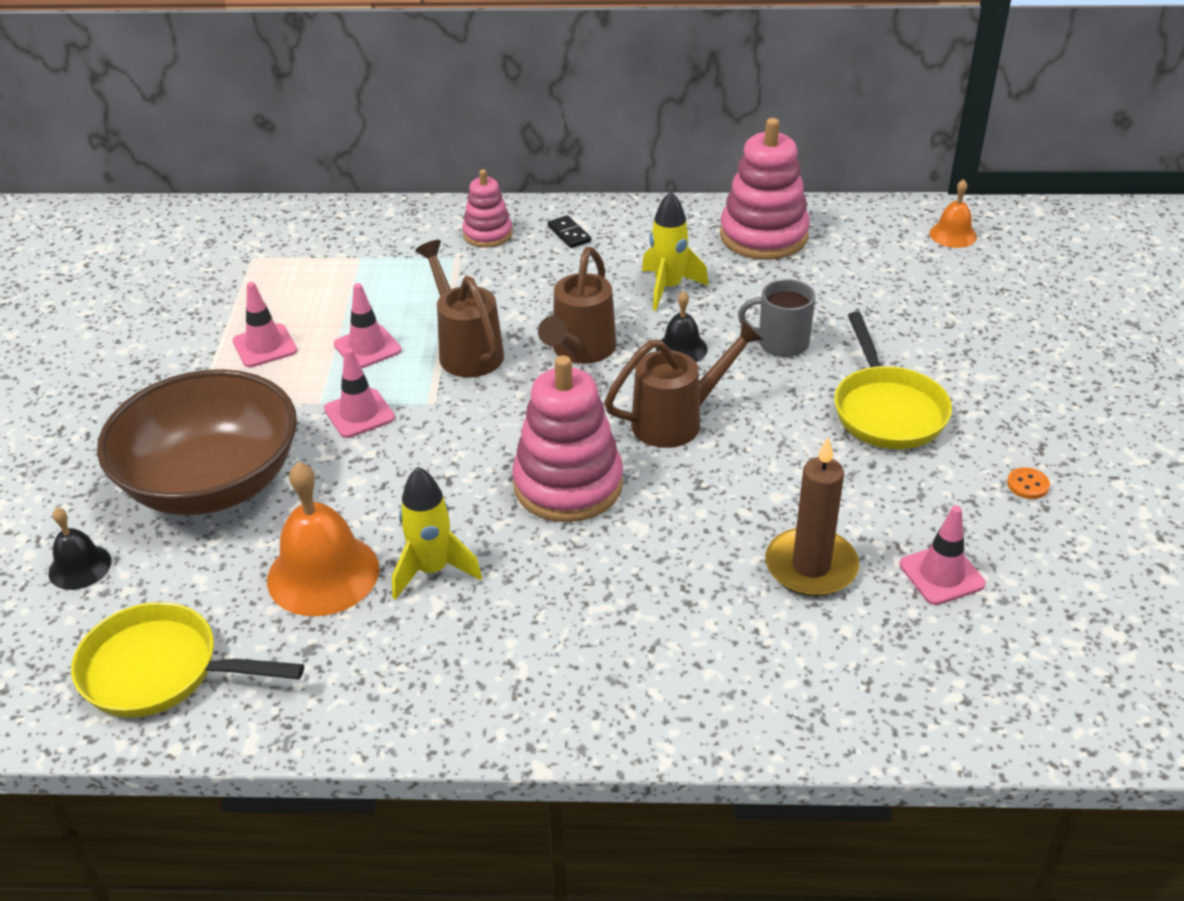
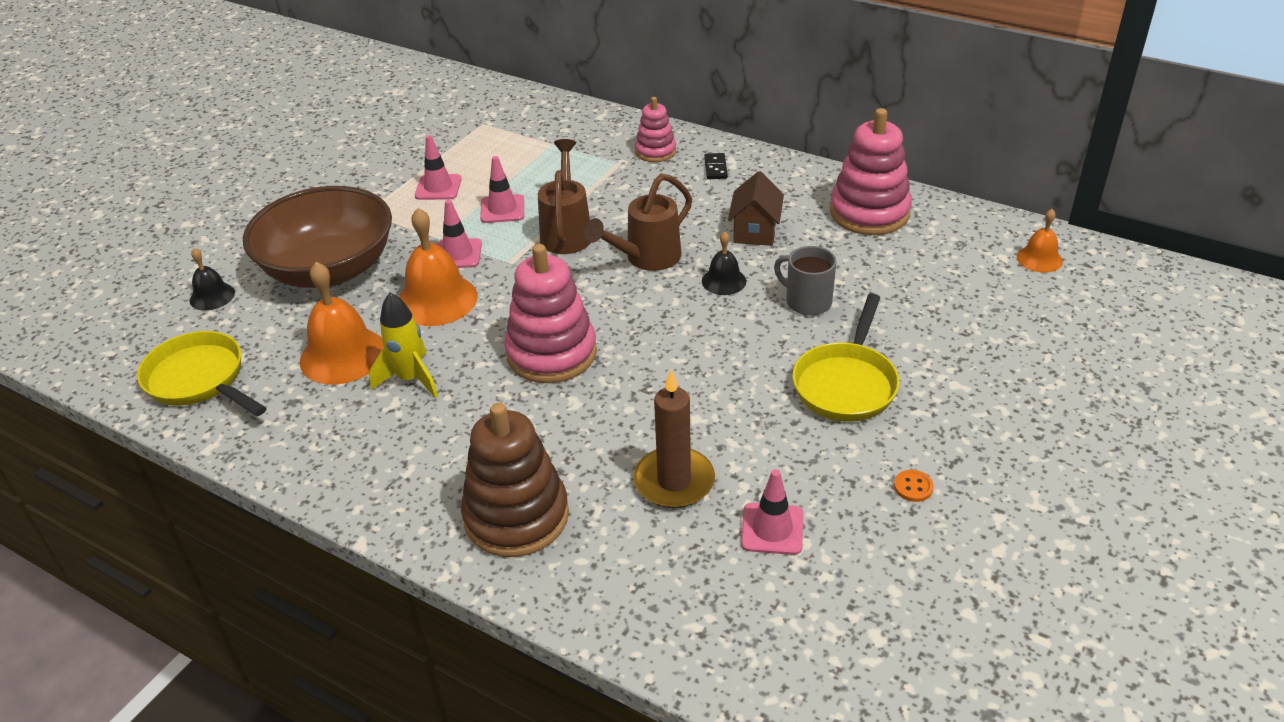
camera: 30 degrees right, 0 degrees up
(381, 472) = (436, 300): none -> orange bell
(668, 288) = (755, 231): yellow rocket -> brown house
(678, 420) = (673, 334): brown watering can -> none
(685, 667) = (516, 516): none -> brown stacking toy

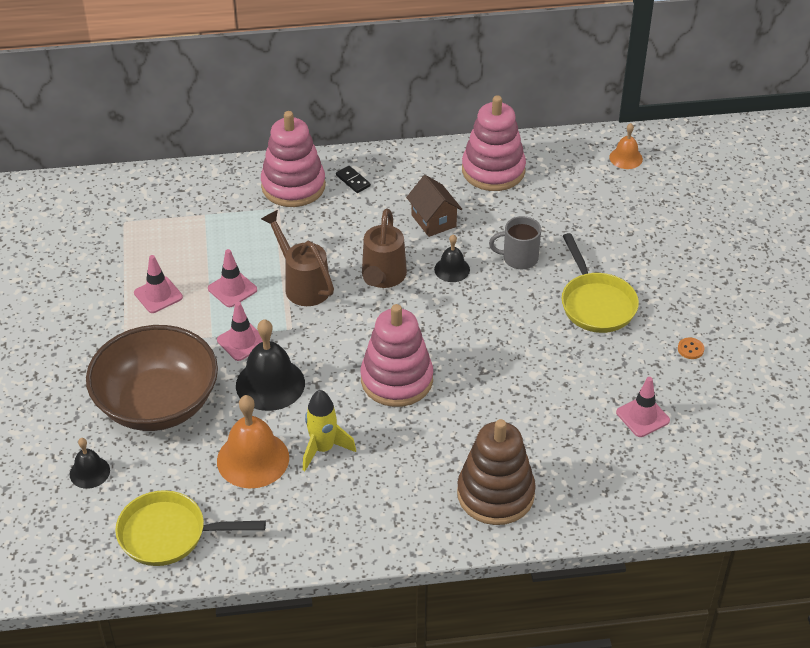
camera: 40 degrees left, 5 degrees up
(436, 300) = (270, 384): orange bell -> black bell
(655, 151) = (293, 186): pink stacking toy -> pink stacking toy, size x1.76
(674, 481) = (562, 420): brown candle -> none

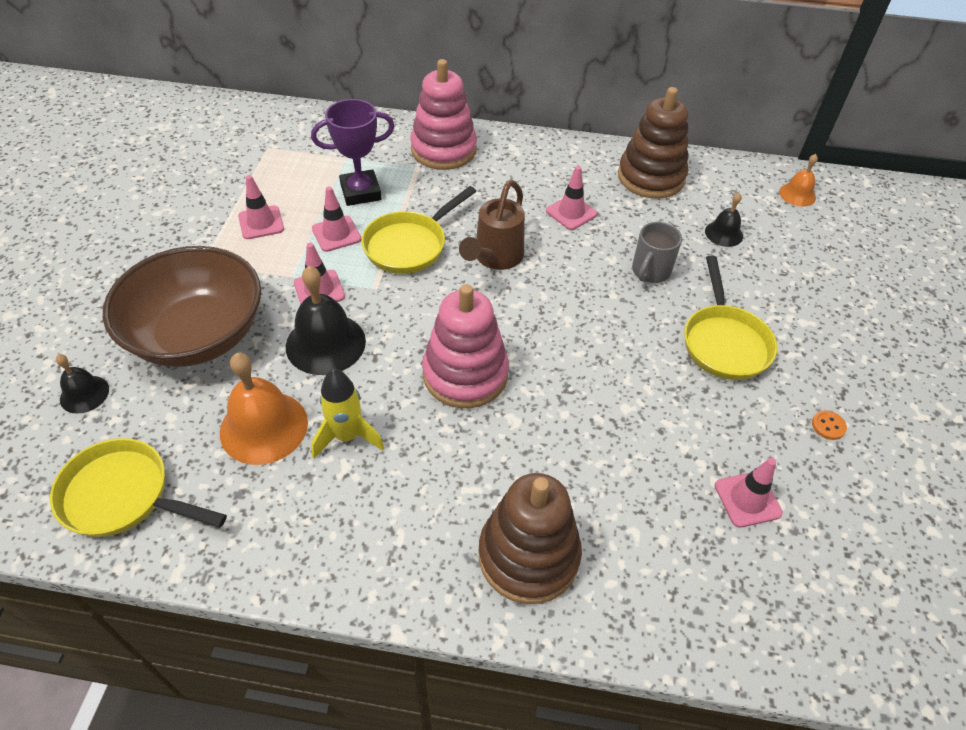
camera: 15 degrees right, 5 degrees up
(235, 245) = (360, 192): none -> purple trophy
(302, 284) = (409, 245): brown watering can -> yellow pan
(353, 181) = (504, 157): black domino -> none
(433, 221) = (571, 212): brown house -> pink traffic cone
(452, 269) = (572, 266): black bell -> black bell (724, 233)
(493, 170) = (651, 177): pink stacking toy -> brown stacking toy
(519, 258) = (650, 271): grey mug -> grey mug turned 75 degrees counterclockwise

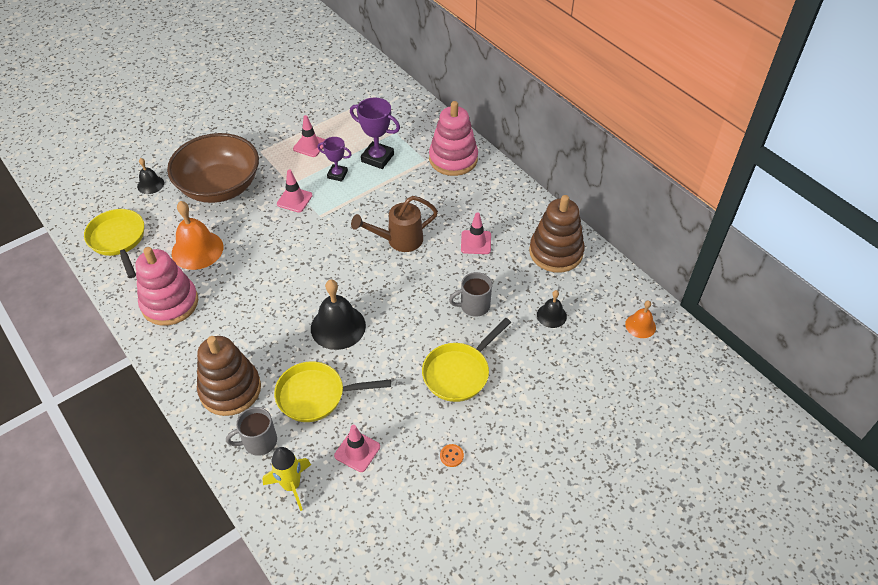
camera: 45 degrees right, 0 degrees up
(325, 343) = (266, 229): black bell -> black bell (338, 327)
(336, 234) = (337, 174): pink traffic cone -> purple trophy
(347, 436) = (224, 279): yellow rocket -> yellow rocket (291, 486)
(409, 245) = (365, 204): yellow pan -> yellow pan (316, 395)
(465, 374) = (307, 289): pink stacking toy -> pink stacking toy (170, 303)
(641, 584) = (259, 441): none -> grey mug

